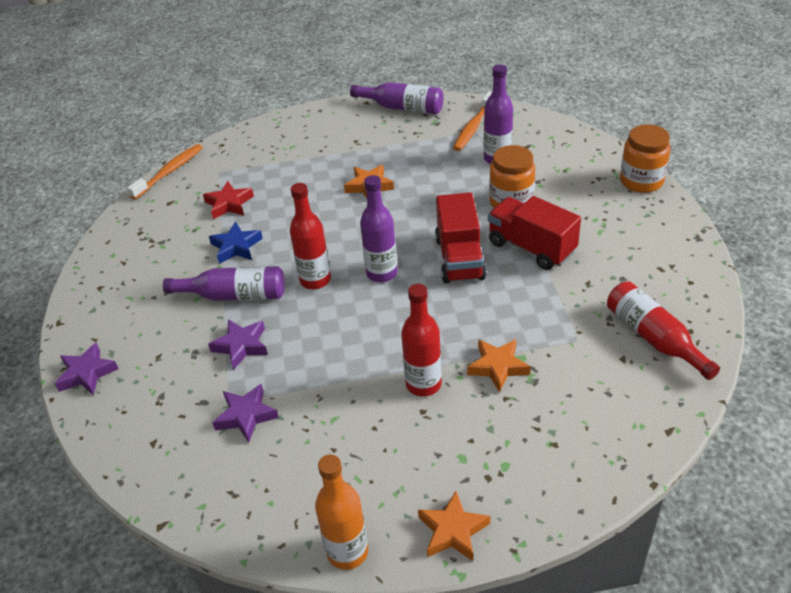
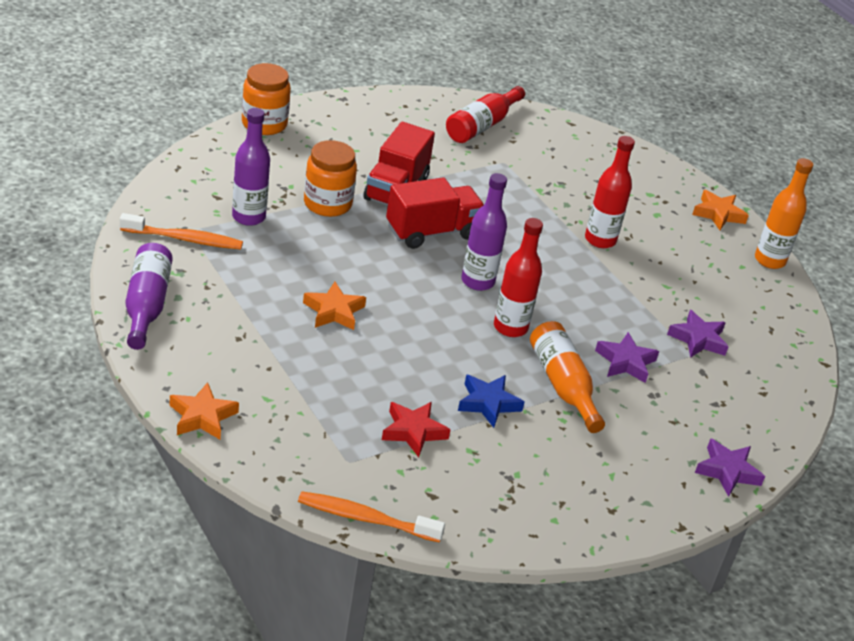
camera: 120 degrees left, 5 degrees down
(234, 295) = (563, 385): purple bottle -> orange bottle
(498, 367) = (558, 202): orange star -> orange star (202, 417)

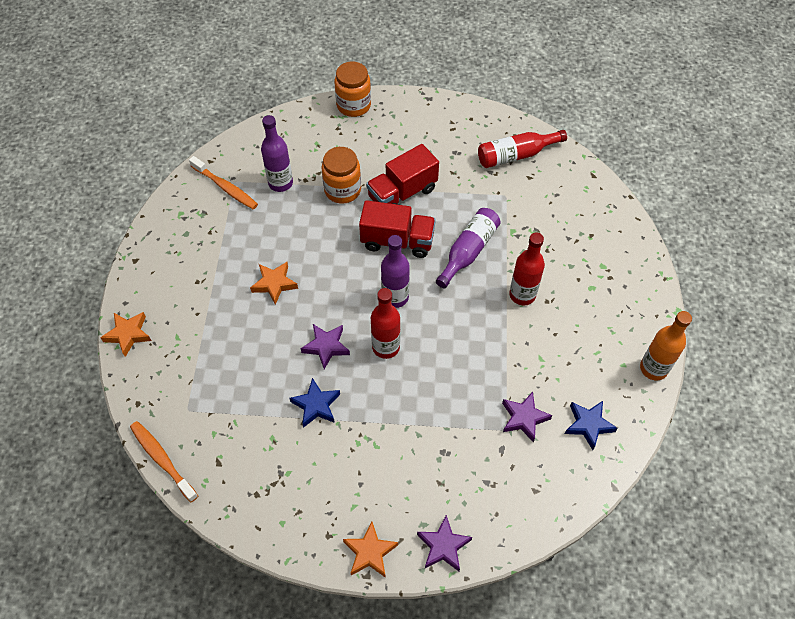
camera: 40 degrees right, 20 degrees up
(146, 305) = (162, 233): purple bottle -> purple bottle (468, 251)
(413, 431) = (247, 405): red star -> none
(563, 385) = (382, 413): orange bottle -> none
(625, 362) = (447, 414): purple star -> purple star (326, 347)
(718, 214) = (646, 306): orange star -> orange star (370, 552)
(758, 324) = (588, 425): none -> blue star

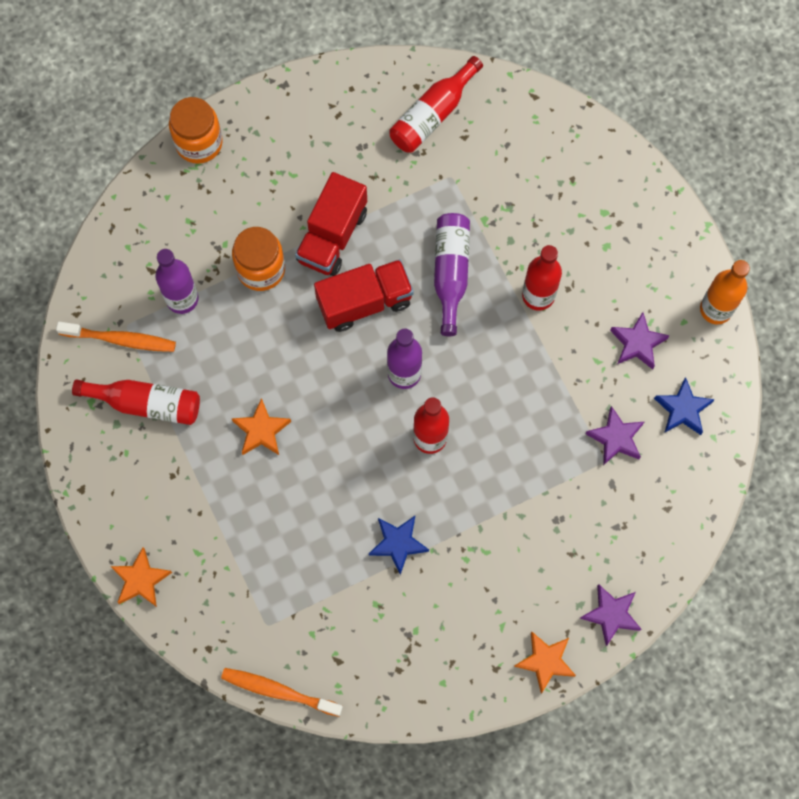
camera: 30 degrees left, 15 degrees up
(213, 231) = (146, 404): none -> red bottle
(326, 347) = (366, 473): purple star -> purple star (637, 343)

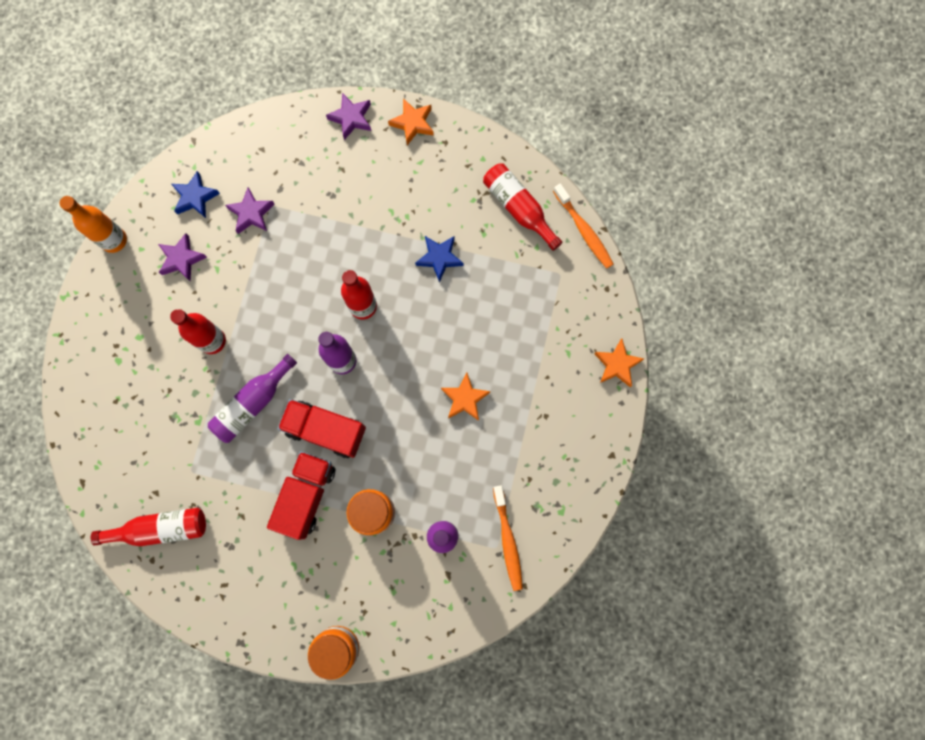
camera: 140 degrees left, 5 degrees up
(121, 339) = (508, 540): orange toothbrush -> orange toothbrush turned 150 degrees counterclockwise
(146, 404) = (525, 479): red bottle -> red bottle (518, 208)
(332, 236) = (306, 495): red truck -> red truck turned 45 degrees counterclockwise

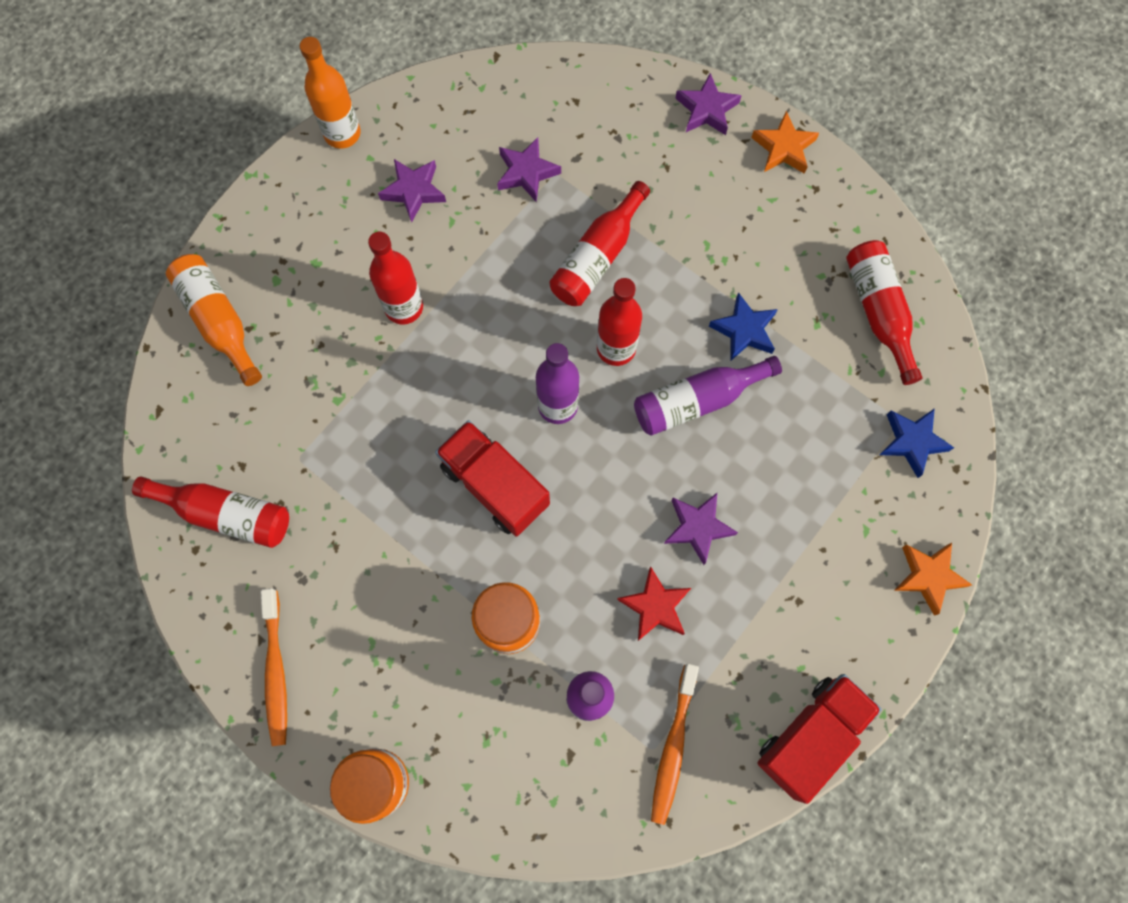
camera: 25 degrees right, 5 degrees down
(93, 405) = (219, 321): none -> orange bottle
(195, 197) = (466, 124): blue star -> blue star (912, 442)
(253, 403) = (417, 408): purple bottle -> purple bottle (697, 401)
(306, 495) = (430, 558): red truck -> red truck (811, 736)
(324, 250) = (597, 257): none -> red bottle
(460, 460) = (655, 606): none -> red star
(464, 399) = (697, 528): orange star -> purple star
(584, 230) = (956, 378): orange toothbrush -> orange toothbrush (276, 671)

